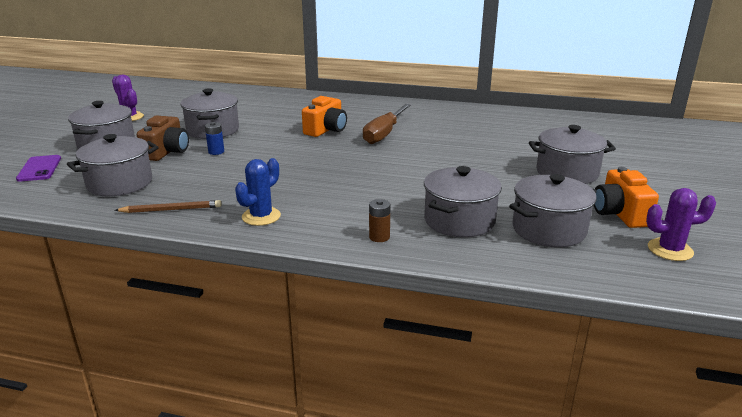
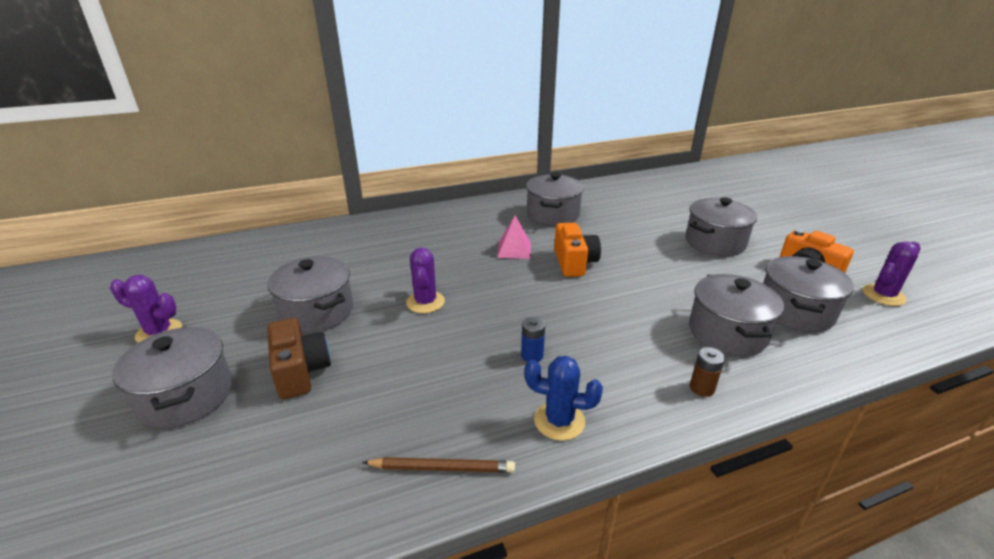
camera: 35 degrees left, 5 degrees up
(39, 169) = (121, 496): purple phone -> none
(120, 183) = (305, 459): grey pot -> grey pot (553, 214)
(171, 210) = (442, 468): brown pencil -> brown pencil turned 45 degrees clockwise
(216, 152) = (368, 344): blue battery -> blue battery (532, 355)
(261, 216) = (559, 421): blue cactus -> blue cactus turned 75 degrees counterclockwise
(278, 143) = (425, 302): none -> purple cactus
(326, 130) = (451, 264): orange camera -> orange camera (574, 262)
(384, 133) = (514, 250): brown screwdriver -> pink pyramid

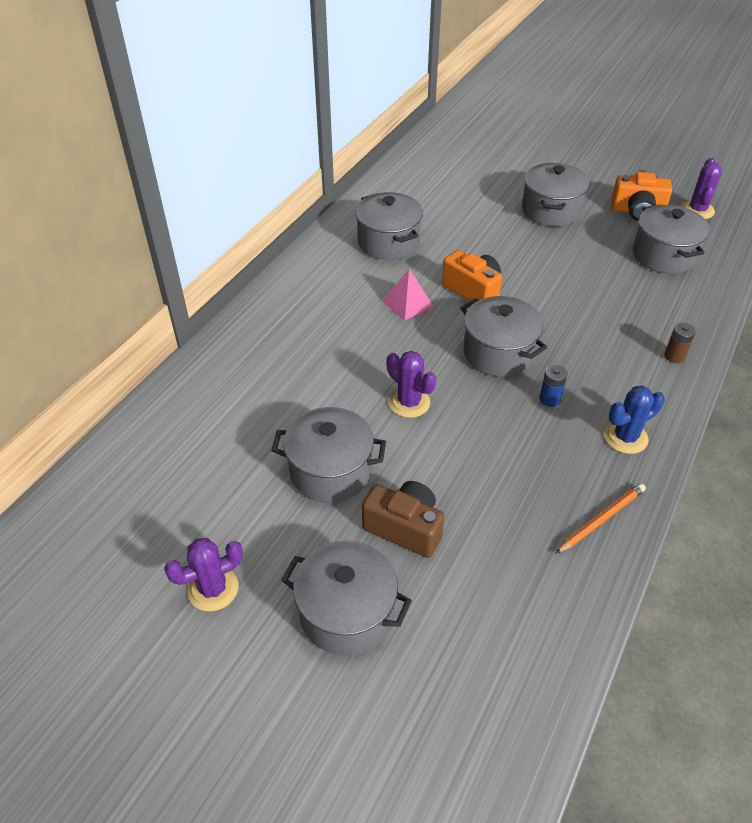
camera: 40 degrees left, 15 degrees up
(442, 468) = (601, 519): brown pencil -> orange pencil
(727, 333) = (644, 300): grey pot -> grey pot (498, 353)

